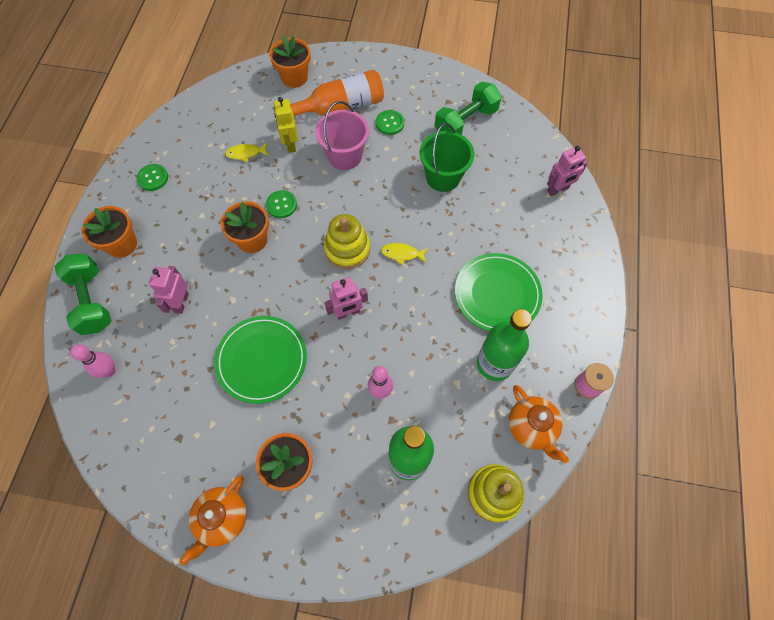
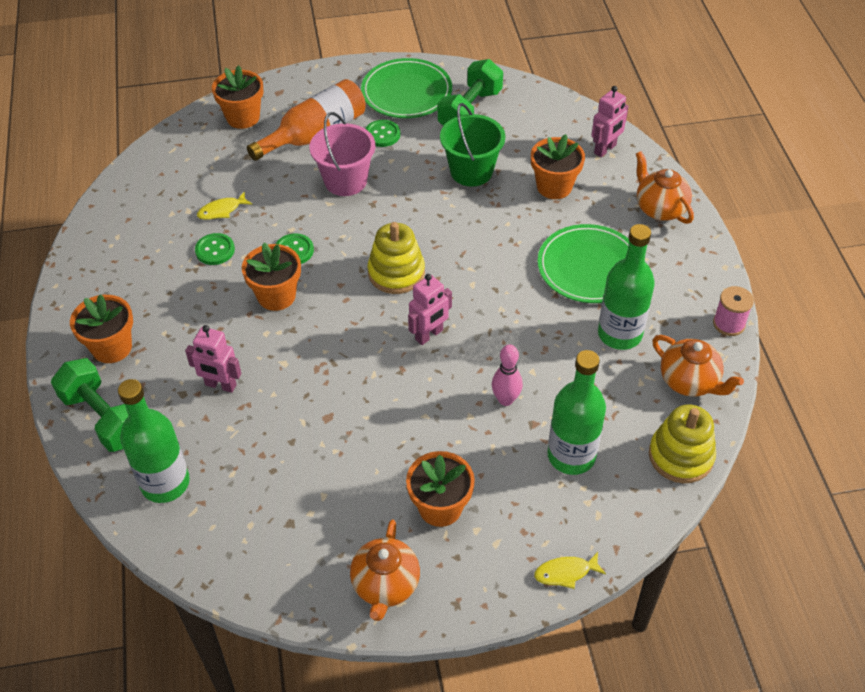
camera: 20 degrees left, 15 degrees down
(109, 371) = (165, 483): pink bowling pin -> green bottle
(153, 178) = (116, 267): green button -> green button (215, 250)
(181, 302) = (220, 385): pink robot -> pink robot turned 60 degrees counterclockwise
(262, 360) = (351, 413): green plate -> green plate (406, 92)
(290, 144) = (273, 186): yellow robot -> none
(402, 254) = (462, 259): yellow fish -> yellow fish (565, 572)
(501, 211) = (554, 186): none -> orange flower pot
(578, 259) = (659, 208): none -> orange teapot

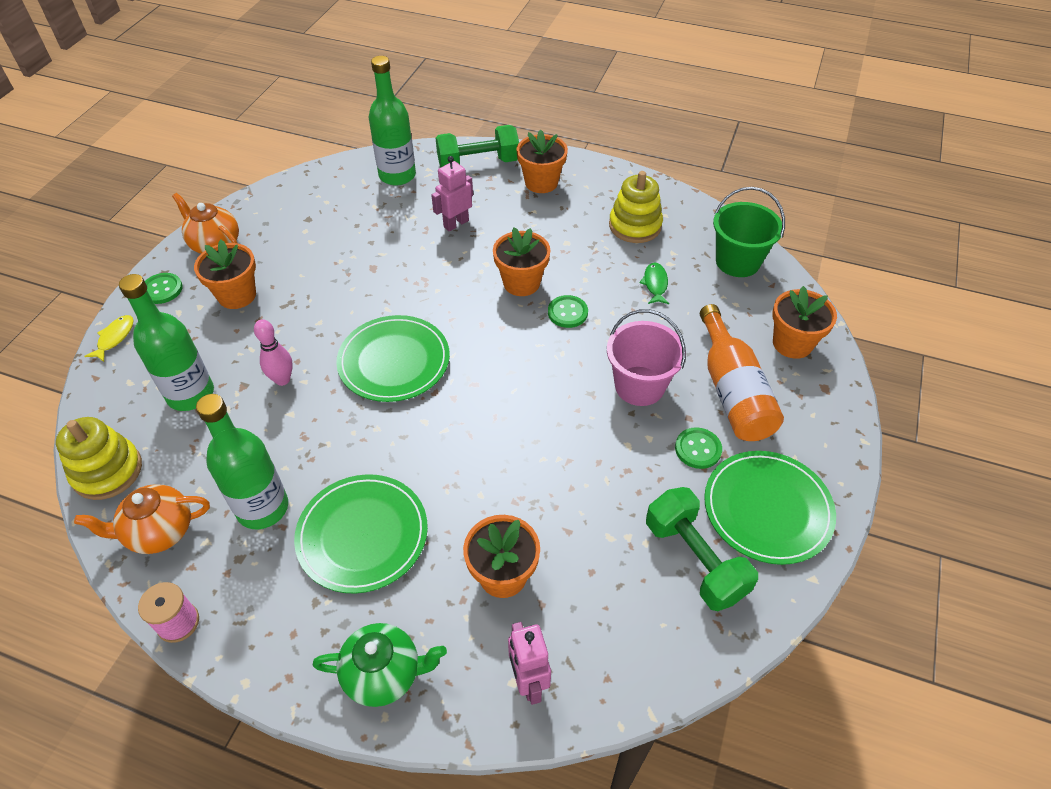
camera: 120 degrees right, 0 degrees up
(215, 250) = (605, 264): green button -> green button (162, 289)
(222, 210) = (655, 284): yellow fish -> green fish
(396, 273) = (484, 371): yellow stacking toy -> yellow stacking toy (635, 226)
(429, 335) = (394, 361): pink robot -> green plate
(471, 171) = (583, 503): green bucket -> green bucket (737, 262)
(659, 208) = (384, 674): orange teapot -> green teapot

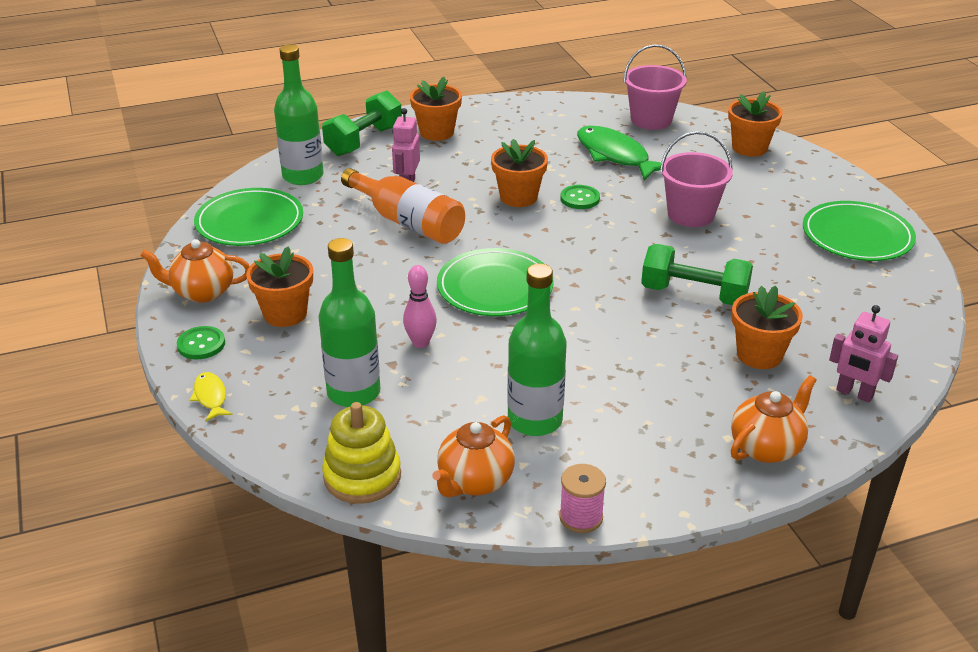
camera: 40 degrees left, 15 degrees down
(362, 535) = (634, 390): green plate -> green plate (249, 221)
(384, 674) = (766, 447): green teapot -> orange teapot
(635, 226) = (550, 129): yellow stacking toy -> none
(655, 284) = (615, 156): green fish -> green fish, size x2.08
(695, 560) = (855, 281): green dumbbell -> green dumbbell (694, 294)
(698, 449) = (775, 228): green button -> none
(732, 390) = (750, 189): orange bottle -> orange bottle (407, 222)
(737, 262) = (651, 120): green bucket -> pink bucket

